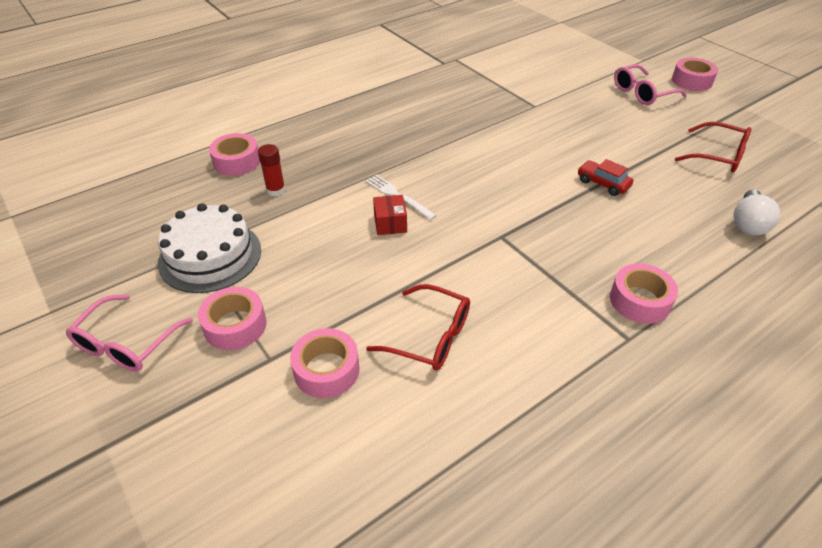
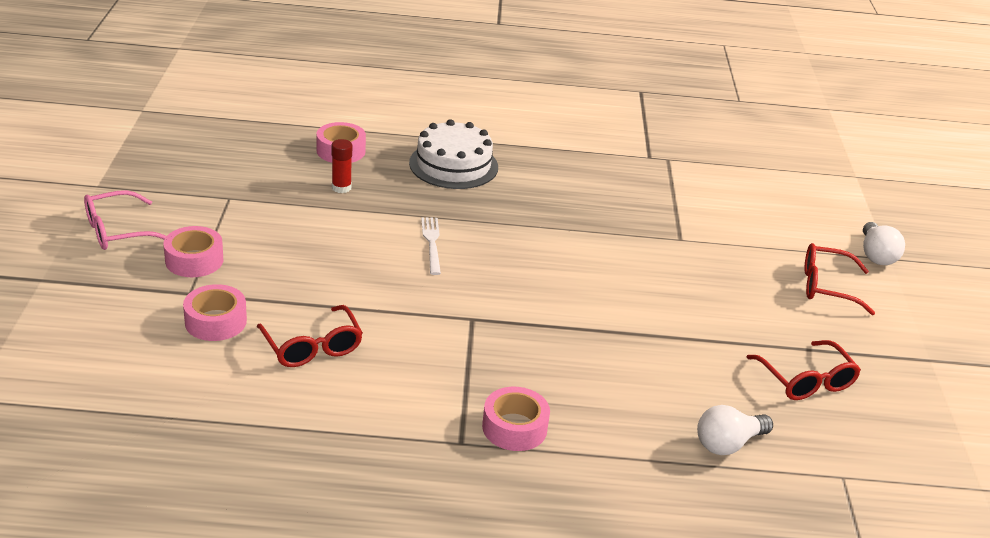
camera: 35 degrees right, 10 degrees down
(210, 256) = (235, 207): white cake -> white cake (453, 165)
(390, 223) = (395, 259): red box -> none
(603, 183) = (635, 334): red car -> none
(635, 62) = (876, 255): none -> white light bulb
(642, 93) = (827, 287): pink glasses -> red glasses
(691, 81) = (913, 306): pink tape -> none

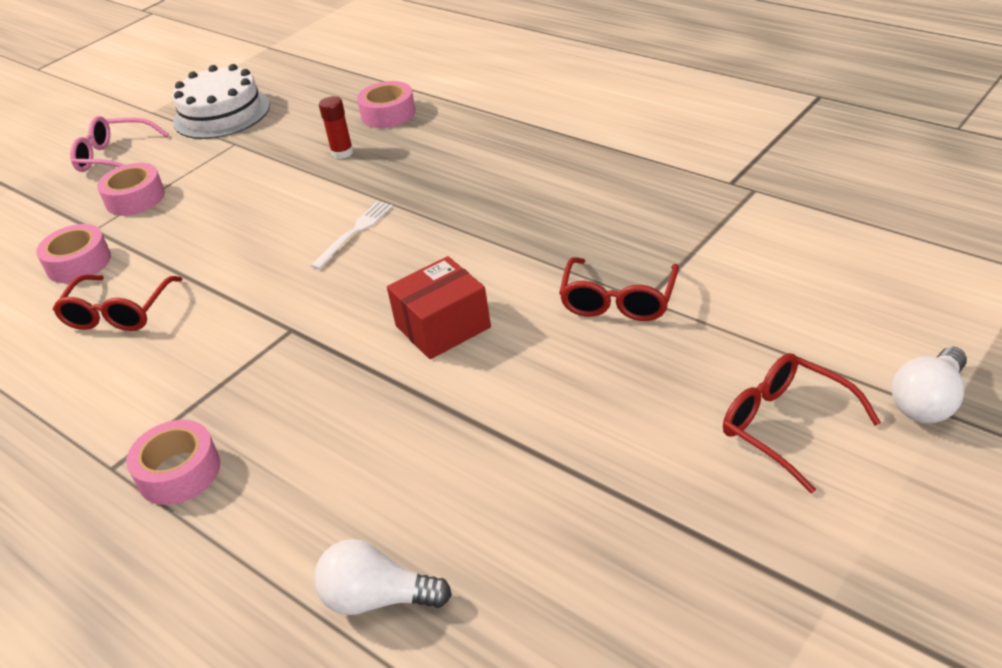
camera: 45 degrees right, 5 degrees up
(453, 165) = (482, 149): white cake -> white cake (222, 114)
(576, 288) = (443, 327): none -> red box
(805, 380) = (589, 553): red glasses -> red glasses (618, 300)

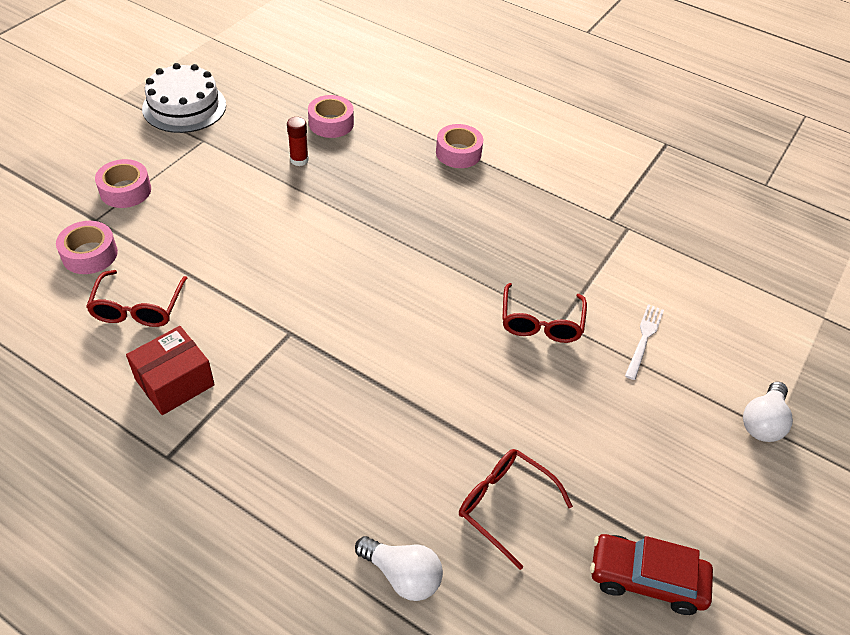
camera: 15 degrees left, 10 degrees up
(115, 157) = (96, 144): pink glasses -> none
(179, 472) = (225, 463): pink tape -> pink tape (458, 153)
(354, 233) = (324, 242): white fork -> white fork (644, 339)
(377, 599) = (402, 575): white light bulb -> white light bulb turned 150 degrees counterclockwise
(443, 327) = (411, 338): red box -> red box (175, 382)
(727, 603) = (646, 579): none -> red car
(786, 426) = (671, 438): red glasses -> red glasses (505, 506)

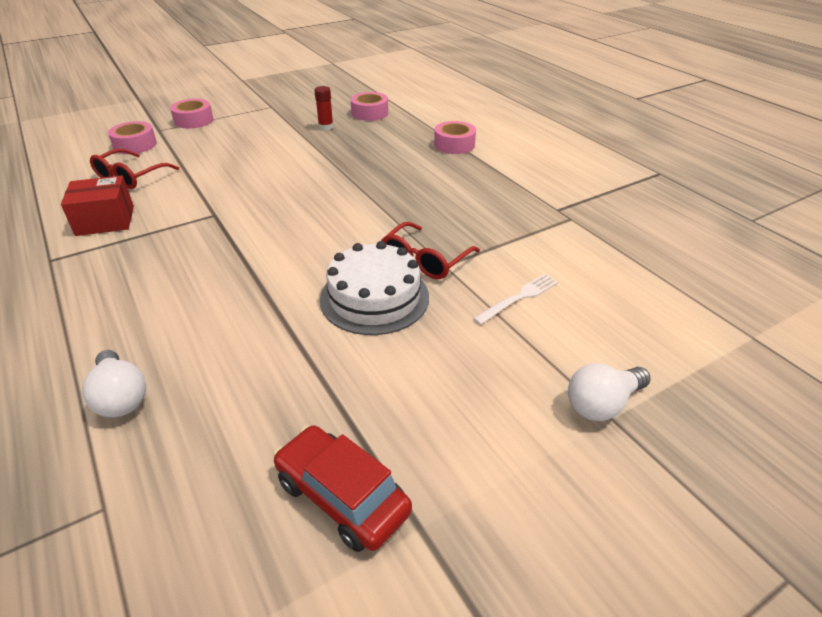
camera: 30 degrees right, 10 degrees down
(184, 107) = (277, 90): white cake -> white cake (374, 298)
(505, 506) = (262, 379): red glasses -> none

